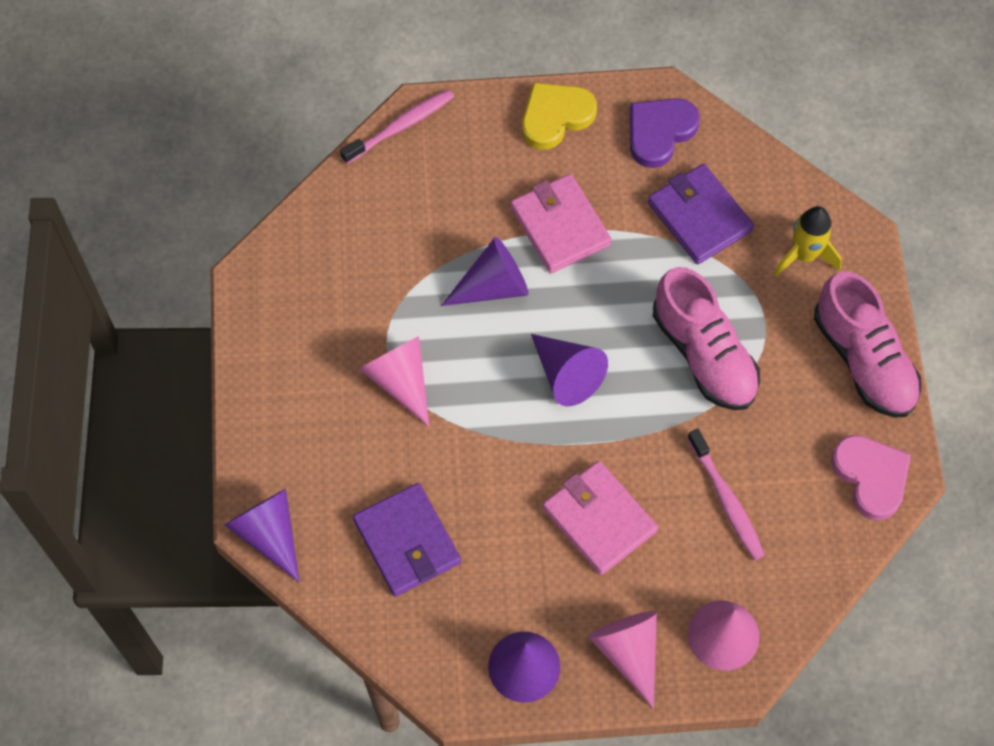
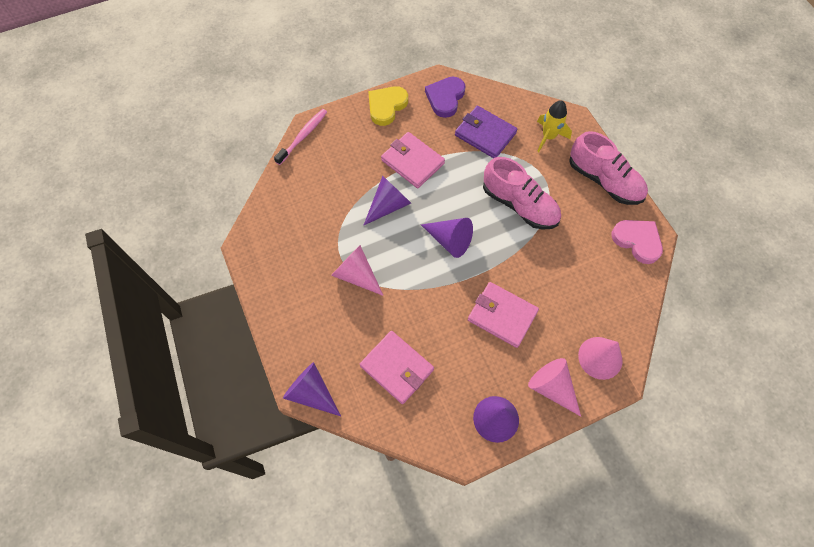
camera: 20 degrees left, 0 degrees up
(407, 542) = (396, 368): purple wallet -> pink wallet
(726, 500) = (567, 280): pink toothbrush -> none

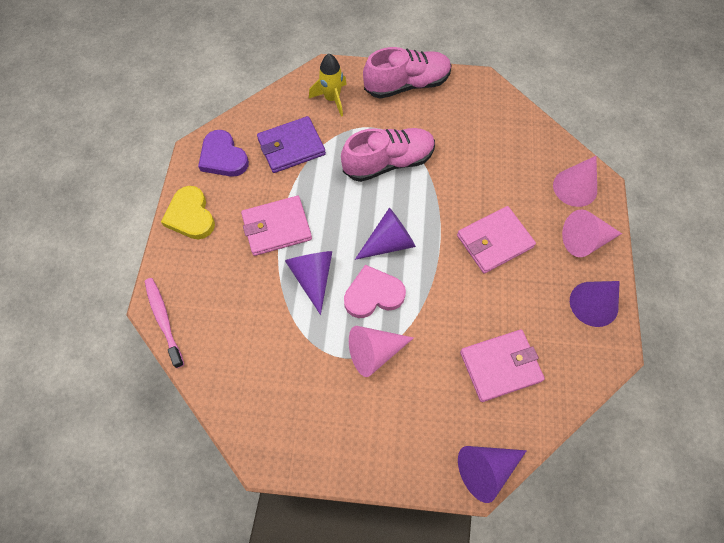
camera: 60 degrees left, 0 degrees up
(637, 241) = (481, 96): pink heart -> pink heart (373, 294)

